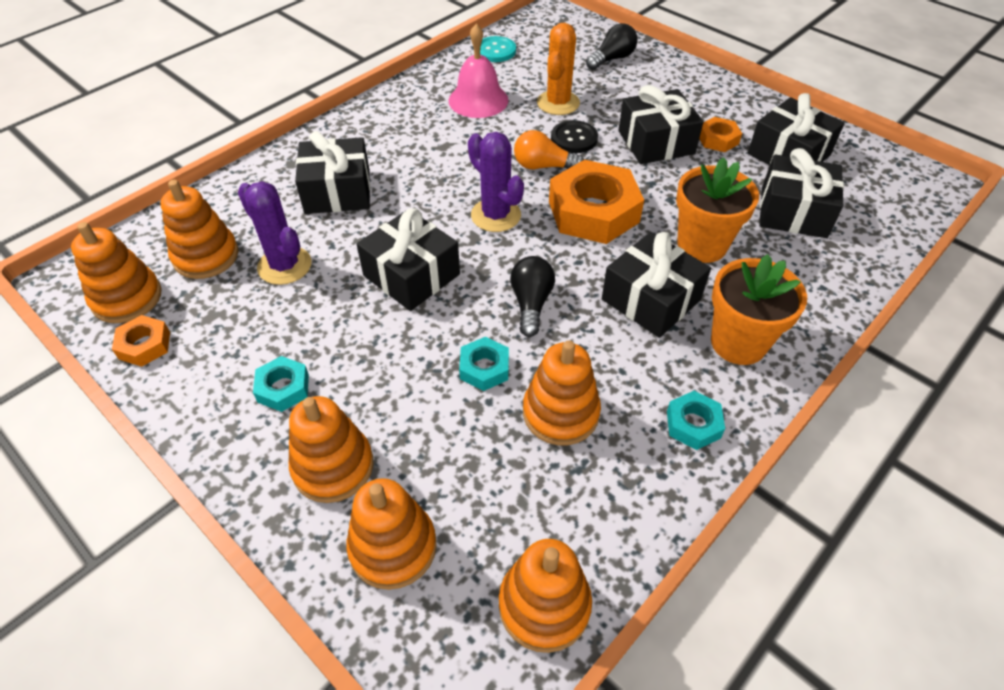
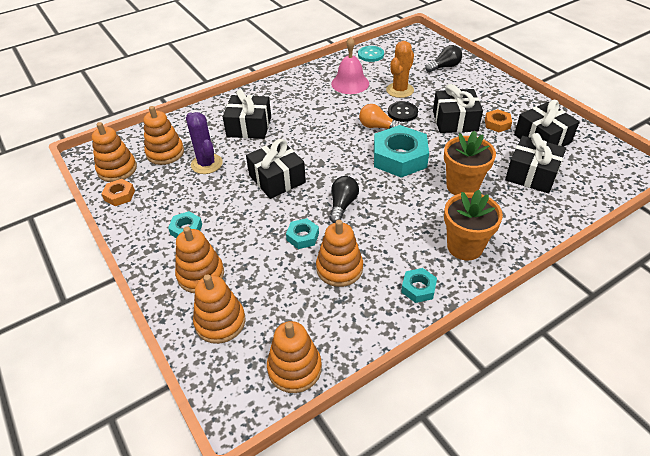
camera: 15 degrees right, 5 degrees down
(495, 215) = (338, 152): purple cactus -> none
(593, 211) = (399, 157): orange nut -> turquoise nut
(651, 299) = (417, 213): black gift -> none

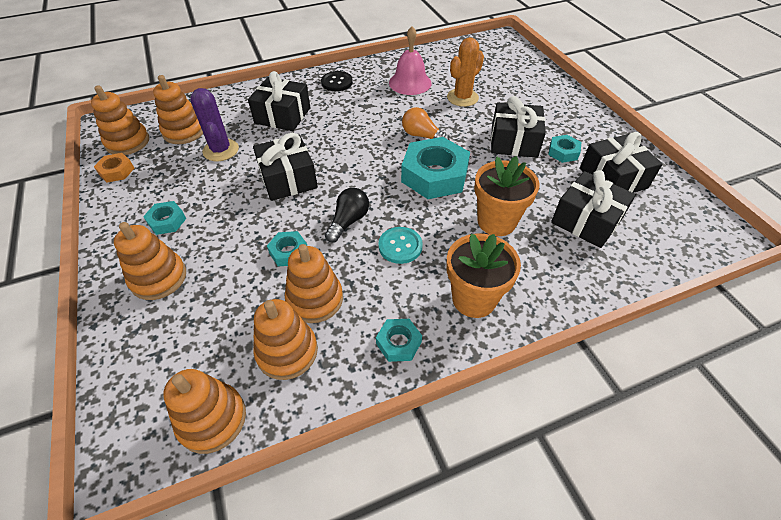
camera: 10 degrees right, 5 degrees up
(220, 322) = (154, 340): orange stacking toy -> orange stacking toy (287, 351)
(370, 55) = (444, 54): turquoise button -> turquoise button (400, 246)
(402, 113) = (456, 123): black button -> black button (337, 82)
(444, 67) = (522, 78): black light bulb -> none
(497, 124) = (563, 152): orange nut -> turquoise nut

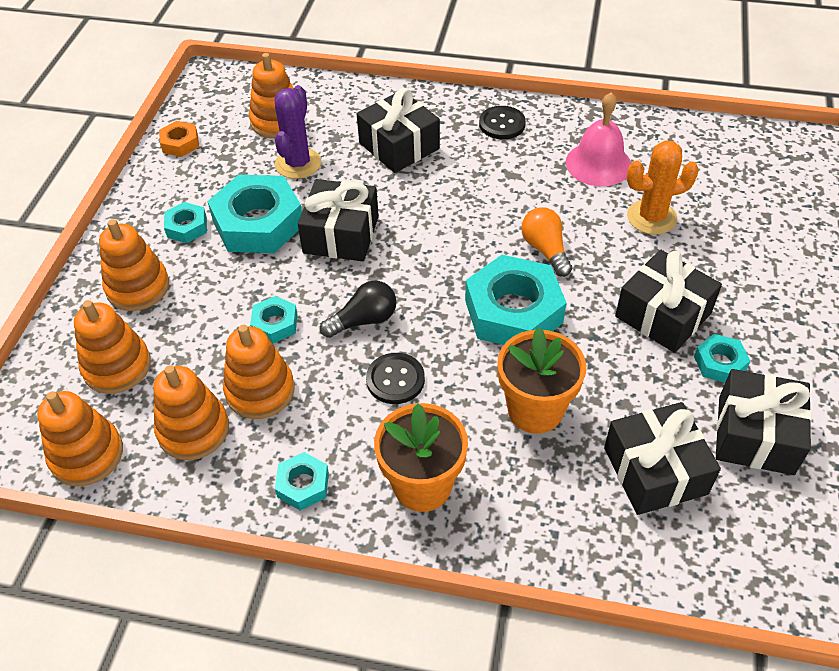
camera: 35 degrees right, 0 degrees up
(127, 142) = (213, 111): orange stacking toy -> orange stacking toy (117, 366)
(222, 196) = (258, 223): none -> turquoise nut
(400, 246) = (395, 380): turquoise button -> black button

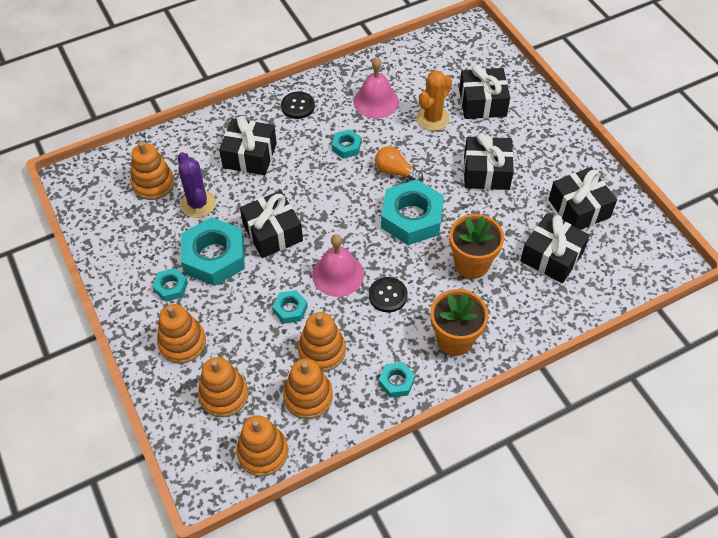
camera: 40 degrees left, 5 degrees up
(180, 143) = (102, 236): orange nut -> none
(364, 320) = (338, 274): black light bulb -> pink bell
(719, 363) = (534, 181): turquoise nut -> turquoise nut (346, 147)
(737, 233) = (482, 103): none -> black gift

